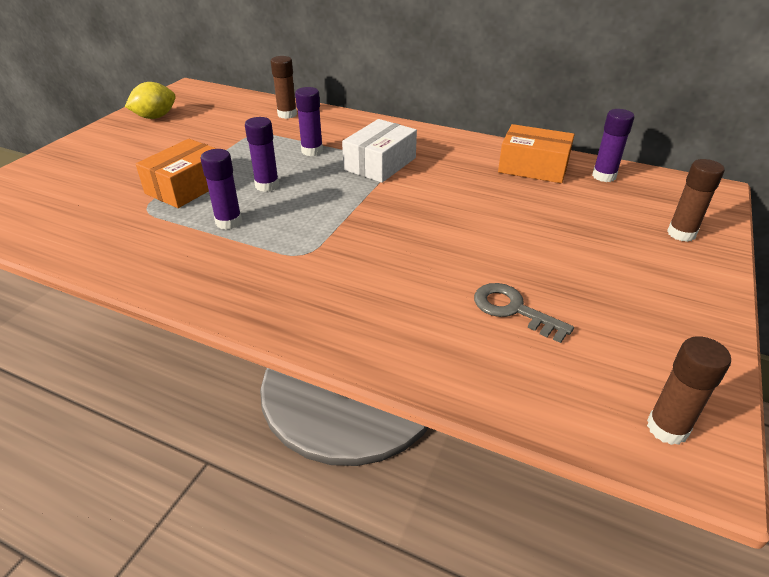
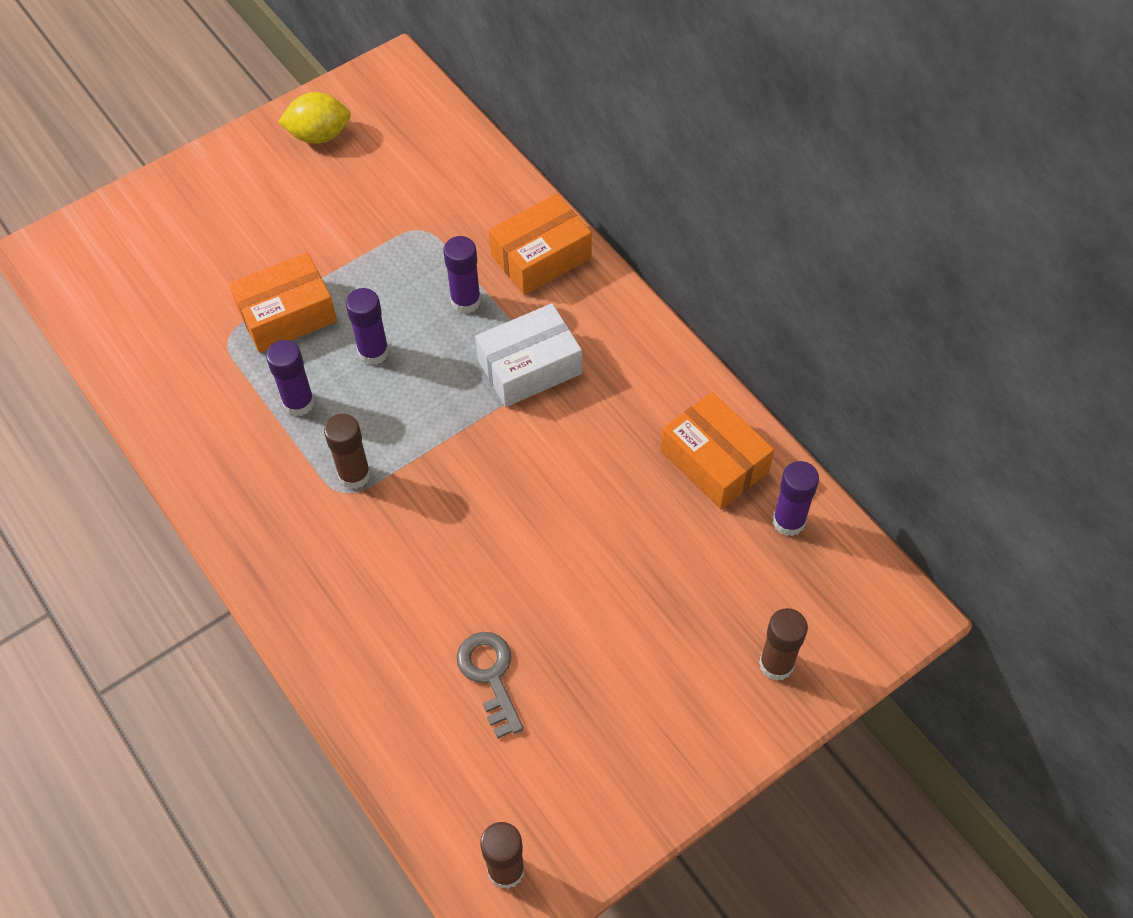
camera: 30 degrees right, 20 degrees up
(287, 114) = (485, 198): brown glue stick -> brown glue stick (354, 475)
(343, 125) = (541, 257): none -> orange box

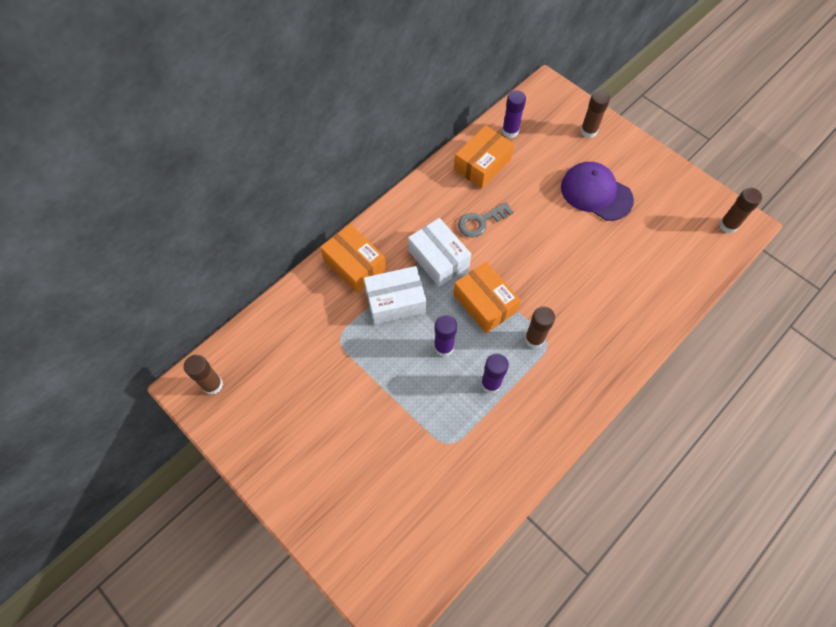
camera: 100 degrees left, 5 degrees up
(287, 315) = (423, 408): orange box -> orange box (484, 303)
(319, 135) = (257, 426): yellow lemon -> none
(390, 93) = (212, 385): none -> brown glue stick
(466, 301) = (395, 301): purple glue stick -> white box
(490, 676) = (635, 247): grey key -> grey key (480, 222)
(622, 639) = (596, 193): none -> purple cap

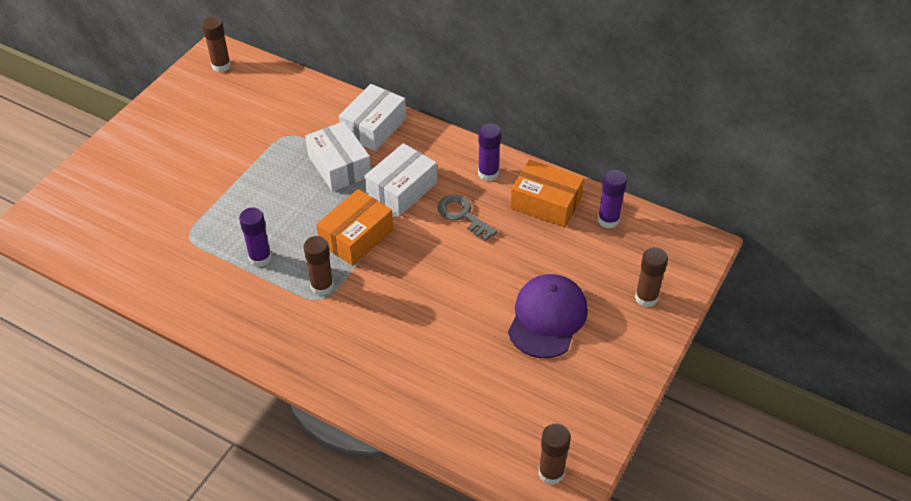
camera: 75 degrees right, 15 degrees down
(354, 264) = (374, 127): orange box -> white box
(443, 347) = (294, 213): purple glue stick -> purple glue stick (488, 173)

